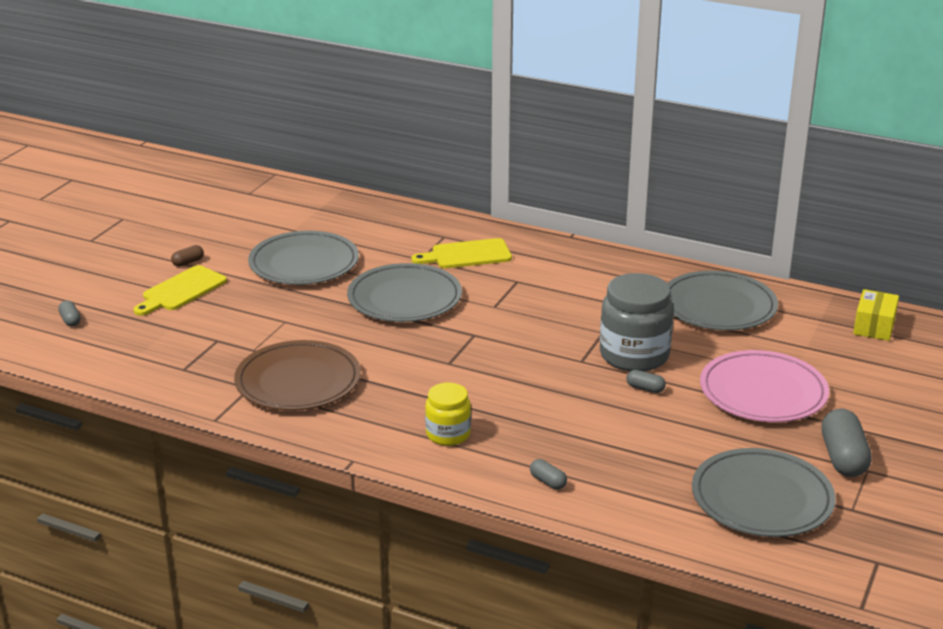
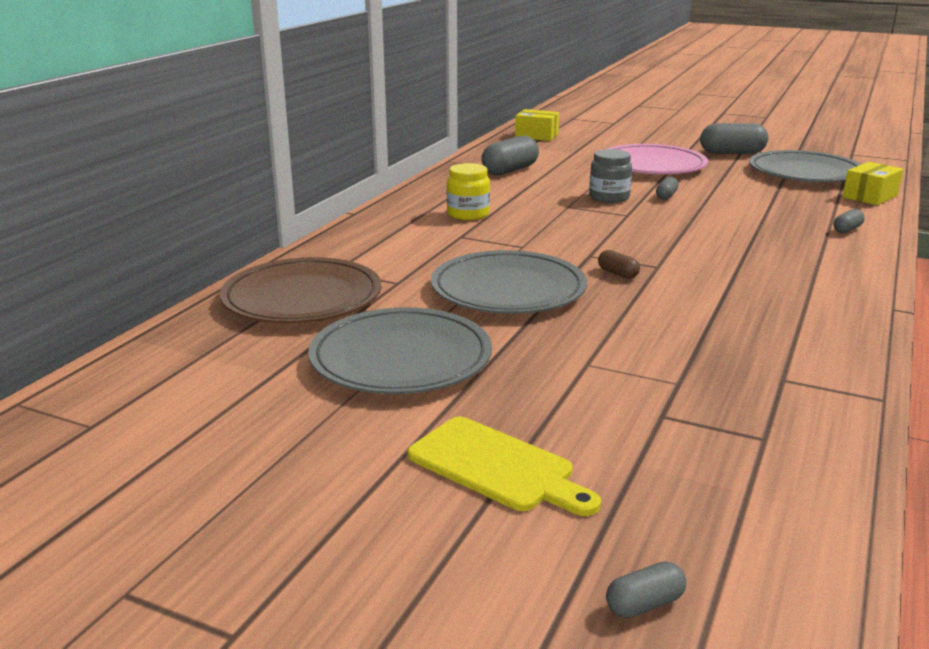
camera: 90 degrees left, 5 degrees down
(188, 262) = (381, 470): brown capsule -> brown capsule (617, 273)
(298, 381) = (746, 346): brown plate -> brown plate (302, 298)
(448, 434) = (802, 266): yellow jar -> yellow jar (468, 214)
(467, 255) = (391, 258): yellow cutting board -> none
(634, 355) = (609, 197): grey jar -> grey jar, size x0.59
(669, 526) = (869, 196): none -> yellow box
(718, 306) = (510, 170): grey plate -> grey capsule

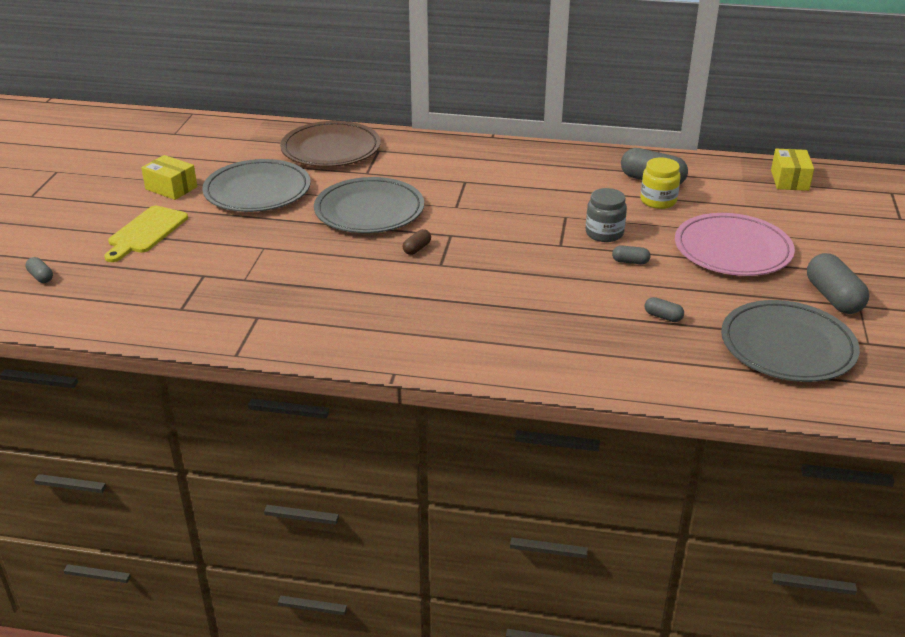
camera: 75 degrees right, 10 degrees up
(468, 214) = (516, 177): yellow jar -> yellow jar (658, 201)
(847, 229) = (590, 363): grey capsule -> grey capsule (663, 317)
(869, 196) = (722, 387): yellow box -> yellow box (171, 188)

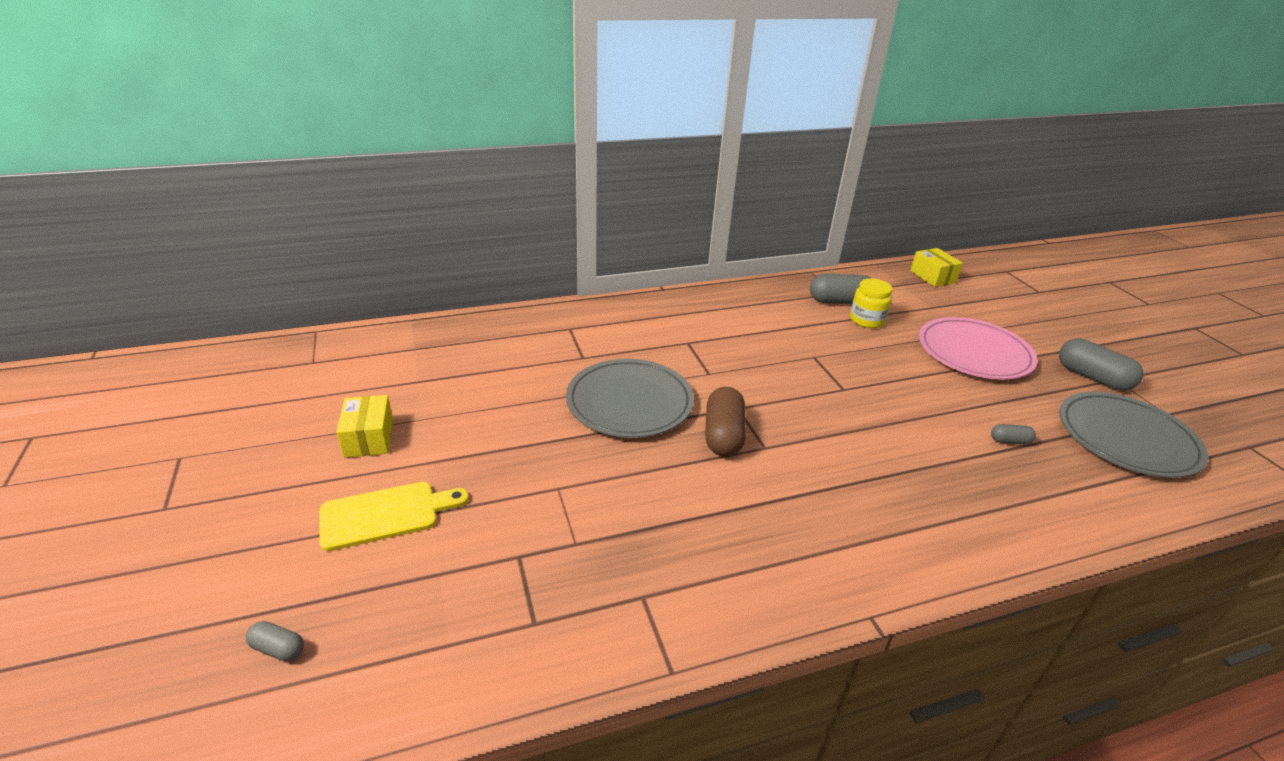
camera: 30 degrees left, 0 degrees up
(146, 232) = (386, 514): yellow cutting board -> yellow cutting board turned 105 degrees counterclockwise
(171, 188) = (369, 438): yellow box -> yellow box turned 75 degrees clockwise
(257, 191) = (482, 412): grey plate -> none
(331, 149) = (519, 339): brown plate -> none
(417, 249) = (723, 435): brown capsule -> brown capsule, size x2.03
(604, 233) = (864, 365): grey jar -> none
(630, 262) = (917, 389): grey capsule -> none

